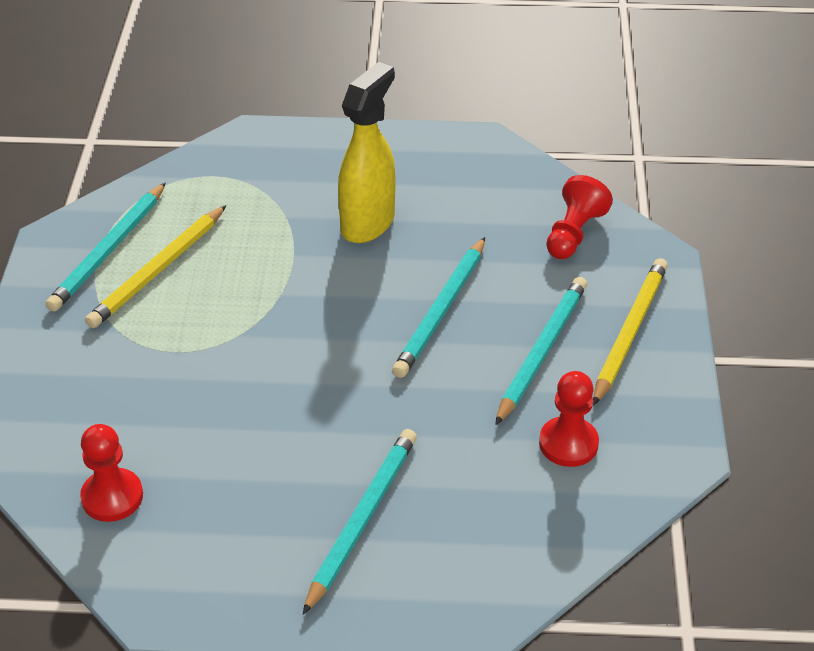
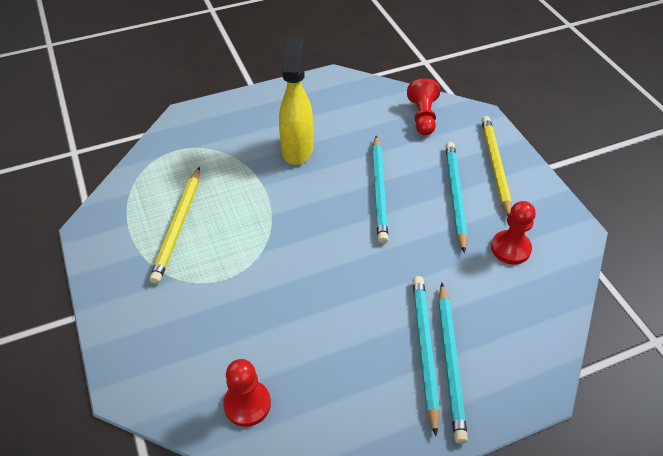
camera: 25 degrees left, 5 degrees up
(109, 250) = (135, 224): turquoise pencil -> turquoise pencil (450, 362)

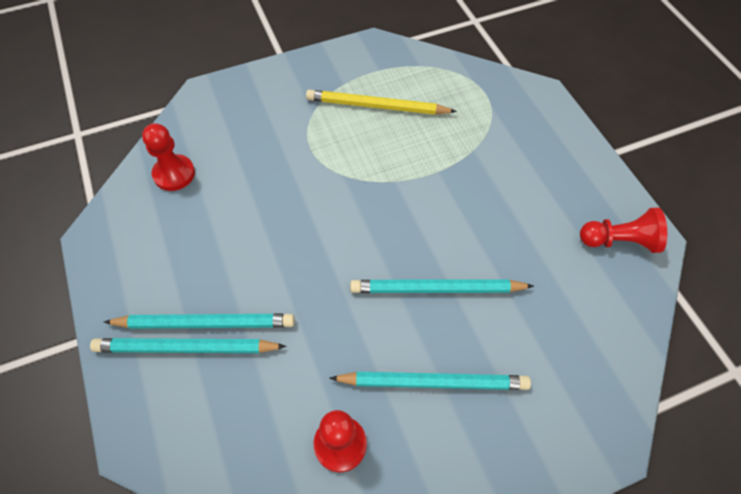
camera: 90 degrees right, 10 degrees up
(297, 149) = (500, 201): yellow spray bottle -> none
(423, 117) = (590, 354): red pawn -> red pawn (619, 241)
(495, 166) = (496, 448): yellow pencil -> none

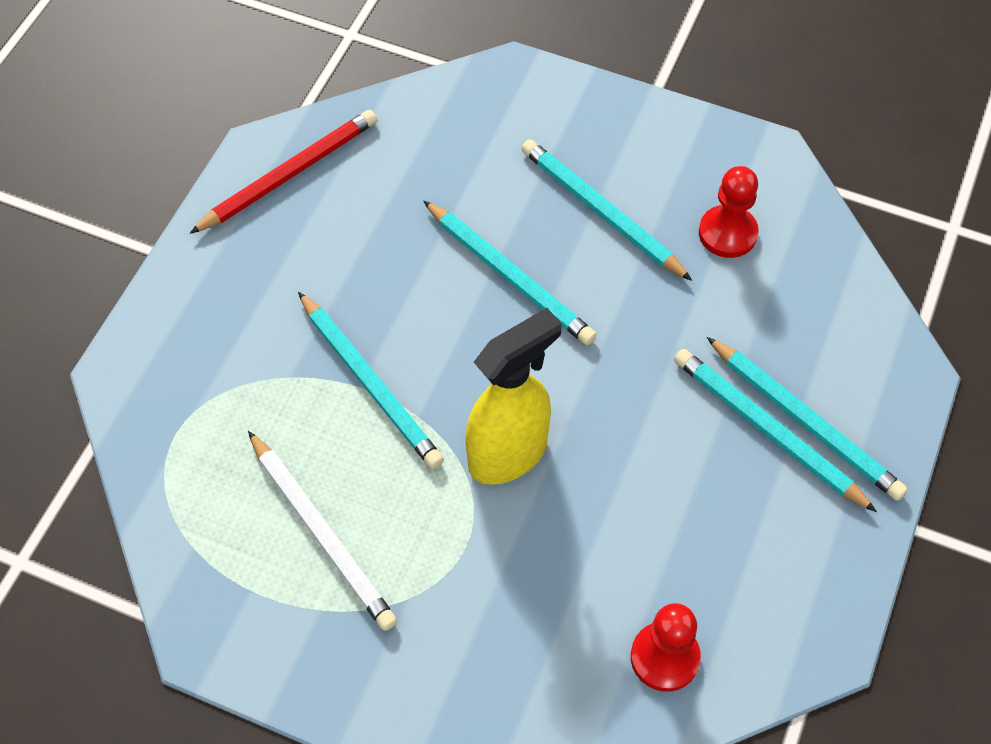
camera: 135 degrees left, 0 degrees up
(333, 199) = (509, 454): none -> yellow spray bottle
(377, 106) = (322, 533): yellow pencil -> white pencil
(435, 176) = (370, 383): none -> turquoise pencil
(619, 241) = (288, 174): red pawn -> red pencil

